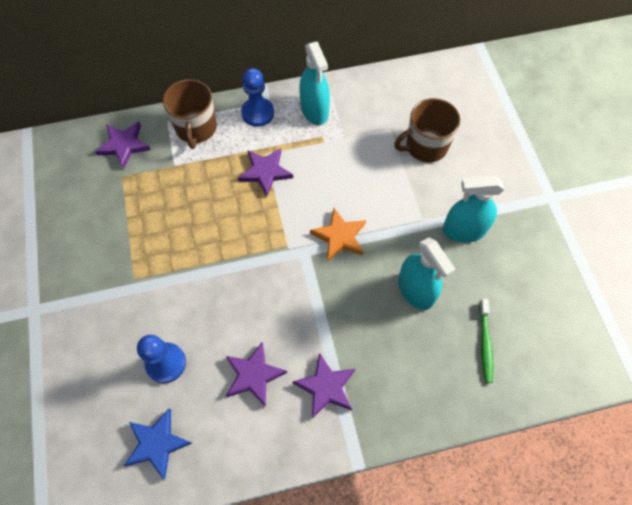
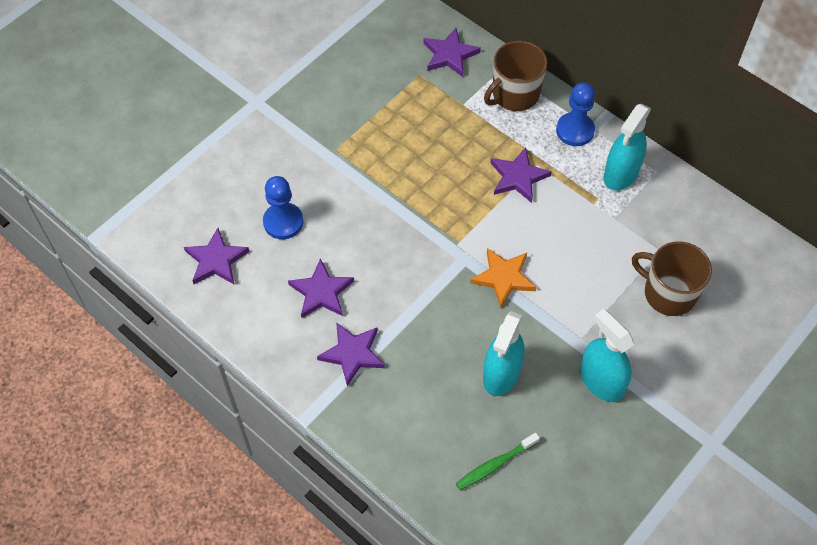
camera: 55 degrees right, 5 degrees down
(157, 443) = (216, 260): blue star -> purple star

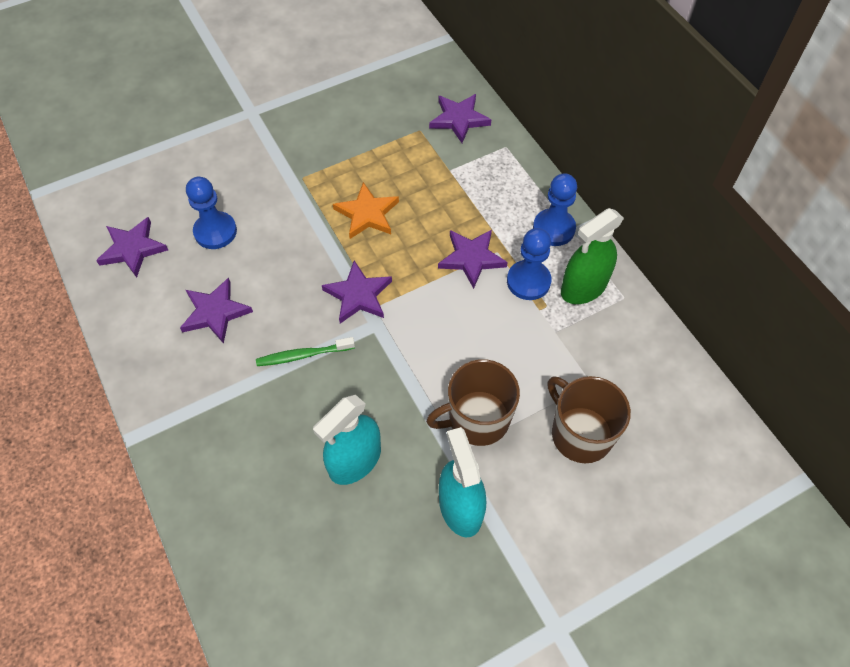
camera: 20 degrees right, 0 degrees up
(352, 354) = (213, 386): purple star -> purple star (358, 295)
(495, 464) = (299, 561): green toothbrush -> green toothbrush (303, 355)
(504, 278) = (407, 358): orange star -> orange star (367, 214)
(514, 95) = (506, 175): brown mug -> brown mug (477, 419)
(574, 182) = (528, 281): none -> blue pawn
(621, 174) = (583, 288): turquoise spray bottle -> green spray bottle

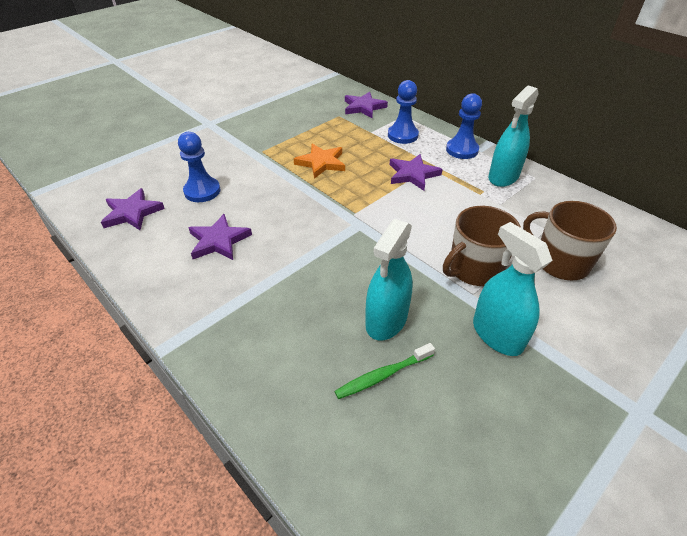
camera: 15 degrees left, 15 degrees down
(303, 355) = (307, 255): green toothbrush -> green toothbrush (382, 375)
(358, 295) = (336, 209): purple star -> none
(528, 281) = (462, 180): blue pawn -> blue pawn (402, 135)
(583, 288) = (503, 177): green spray bottle -> turquoise spray bottle

